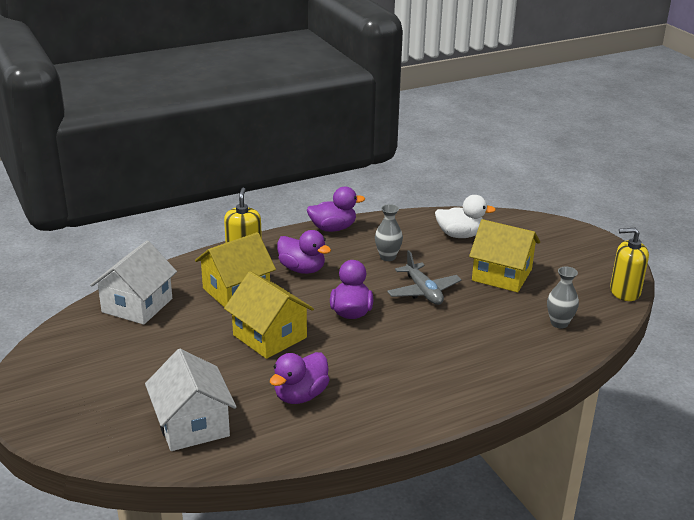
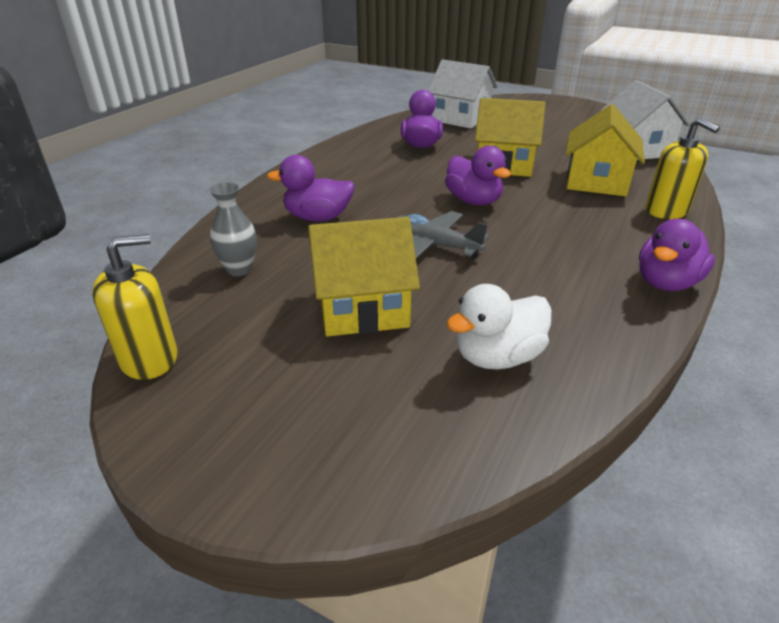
camera: 145 degrees right, 5 degrees up
(302, 269) = (589, 220): purple duck -> purple duck (317, 218)
(387, 257) = (535, 271): grey vase -> none

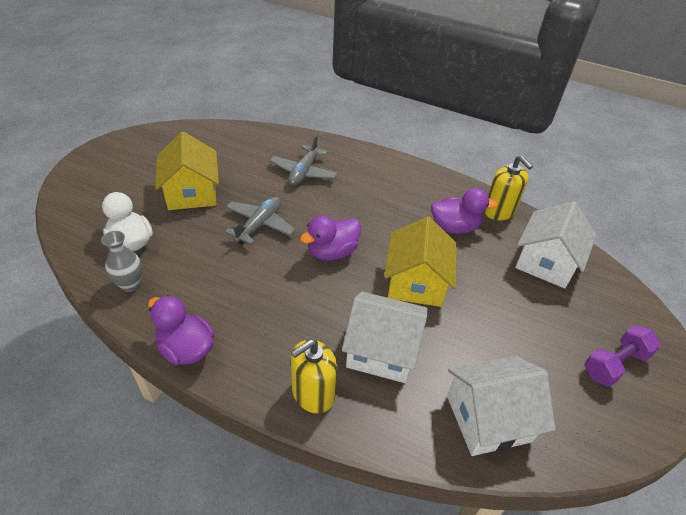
camera: 85 degrees right, 10 degrees up
(149, 358) = (168, 131): yellow soap dispenser -> yellow soap dispenser (499, 211)
(239, 269) = (241, 147): grey vase -> grey vase (130, 285)
(317, 218) = (304, 172): purple duck -> grey plane
(558, 112) = (615, 364): none -> purple dumbbell
(596, 181) = (382, 350): yellow house -> white house

